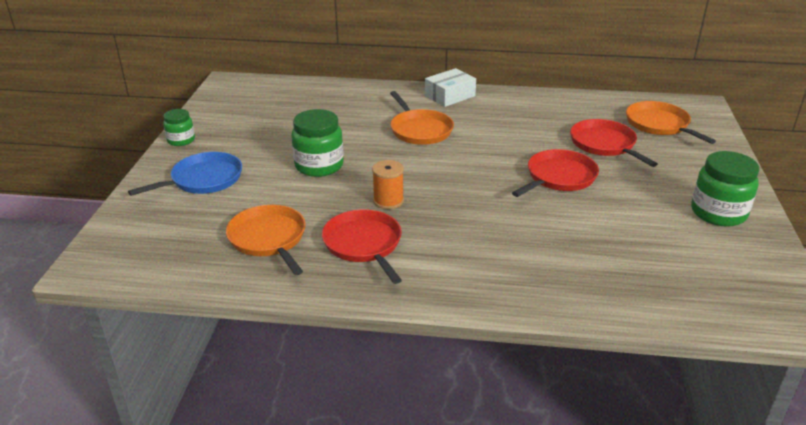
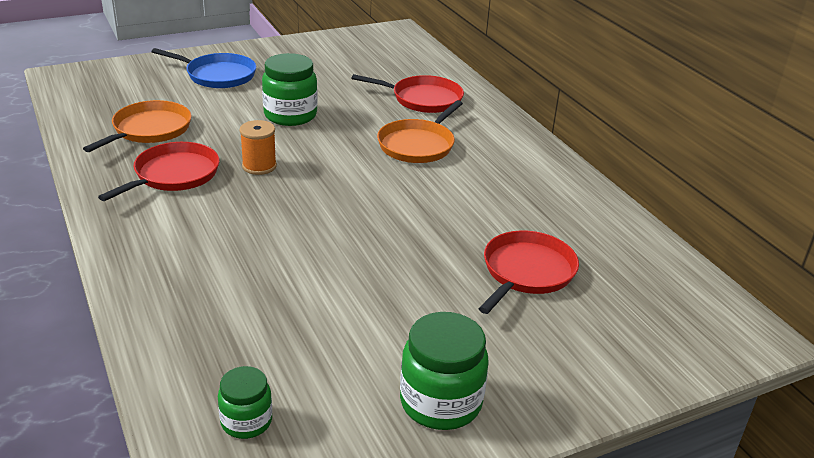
camera: 55 degrees right, 0 degrees up
(181, 140) = (272, 46): green jar -> green jar (246, 421)
(450, 96) = (518, 141): white box -> none
(559, 177) = (406, 255): red pan -> red pan (423, 99)
(659, 125) = (639, 307): orange pan -> none

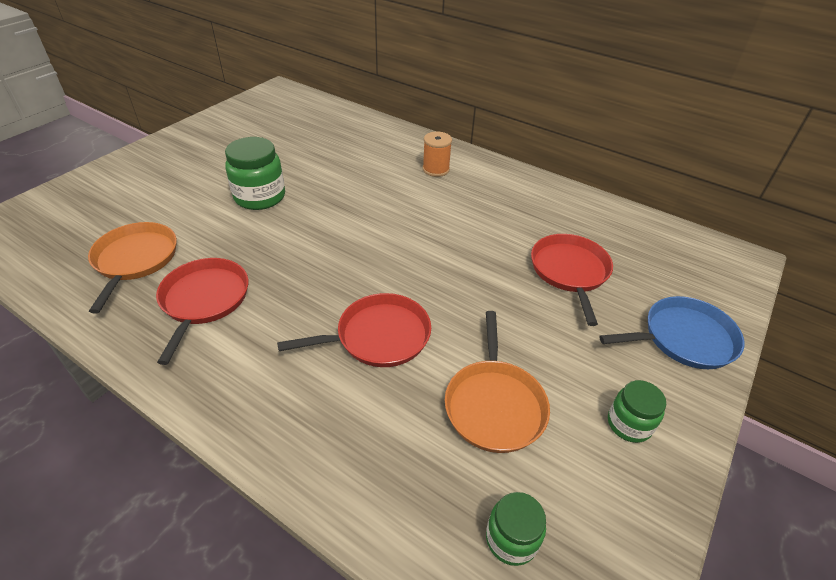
camera: 30 degrees left, 10 degrees up
(217, 75) = (155, 178): blue pan -> blue pan (684, 338)
(259, 166) = (278, 259): orange spool -> orange spool (436, 169)
(418, 145) = (390, 188): orange pan -> orange pan (494, 404)
(423, 99) = (355, 145): red pan -> red pan (378, 336)
(440, 402) = (629, 424): green jar -> green jar, size x0.59

